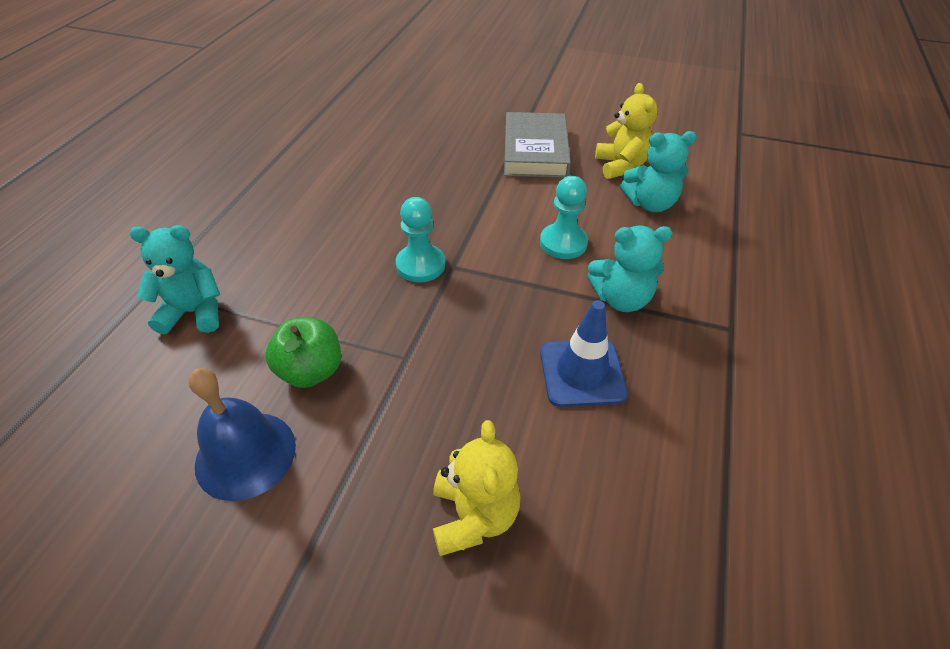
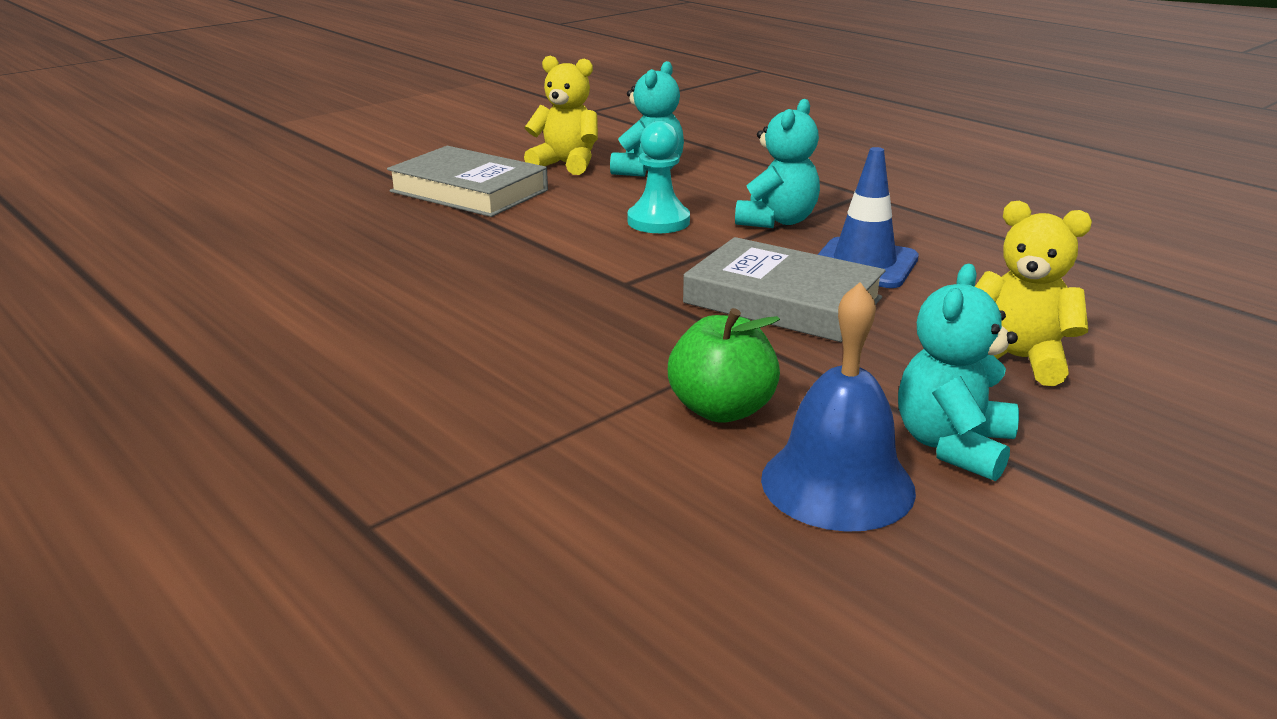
camera: 60 degrees left, 20 degrees down
(194, 312) = (489, 486): turquoise teddy bear -> turquoise teddy bear (953, 446)
(420, 265) = (597, 300): turquoise pawn -> none
(482, 348) = (782, 300): none -> grey book

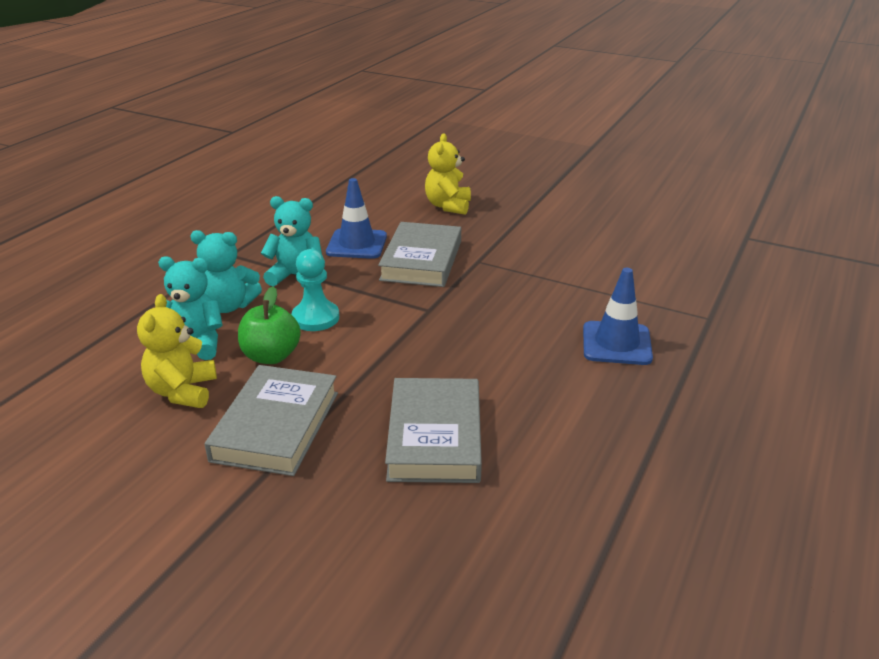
camera: 110 degrees left, 5 degrees up
(363, 248) = (434, 436): none -> grey book
(398, 398) = (616, 343): none -> blue traffic cone
(721, 409) = (547, 260): green apple -> green apple (271, 356)
(837, 484) = (579, 232): blue bell -> none
(953, 446) = (532, 215): turquoise teddy bear -> turquoise teddy bear (228, 306)

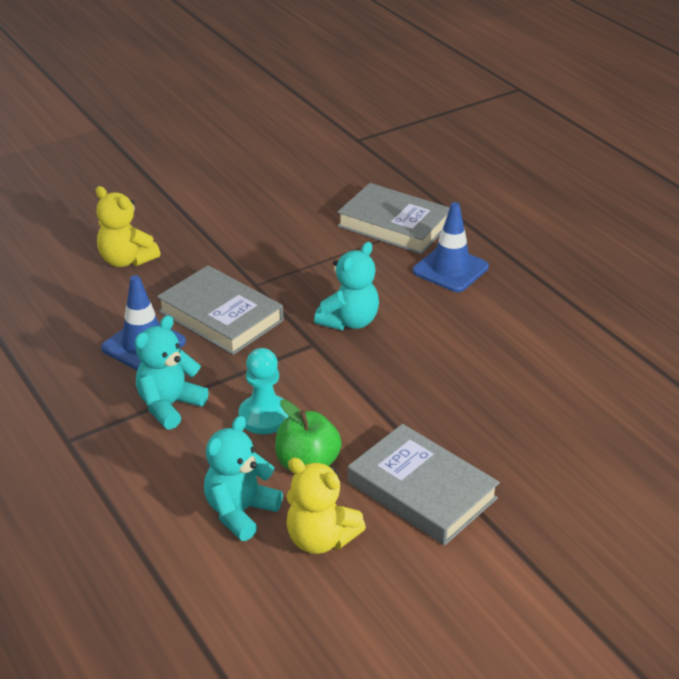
camera: 60 degrees left, 5 degrees up
(228, 306) = (184, 469): turquoise teddy bear -> turquoise teddy bear (349, 321)
(434, 436) = (500, 406): grey book -> grey book (394, 225)

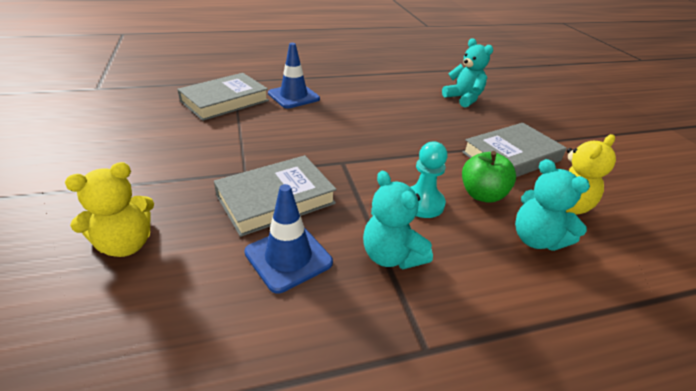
camera: 75 degrees left, 0 degrees up
(349, 321) = (325, 142): turquoise teddy bear -> turquoise teddy bear (463, 99)

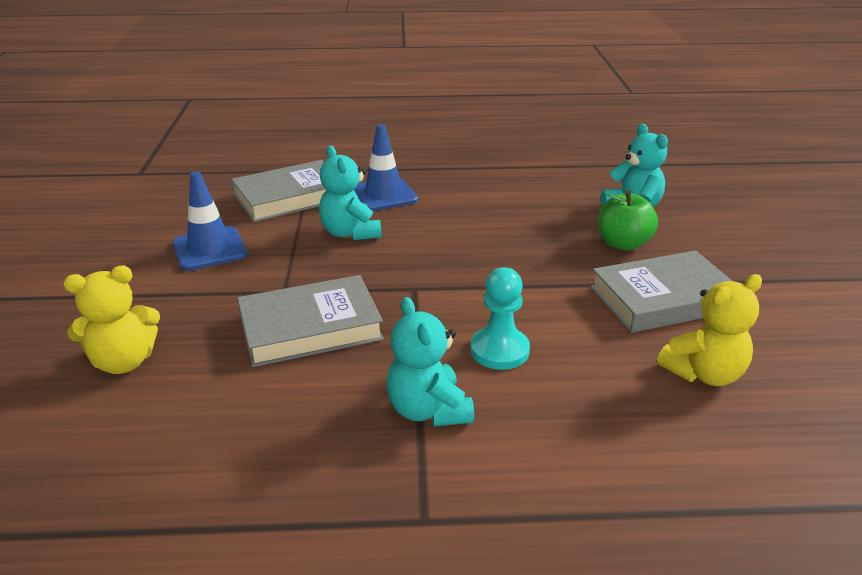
camera: 15 degrees right, 5 degrees down
(288, 257) = (300, 397): blue traffic cone -> blue traffic cone (210, 249)
(482, 195) = (590, 347): green apple -> green apple (623, 244)
(536, 239) = (639, 412): turquoise teddy bear -> turquoise teddy bear (350, 233)

